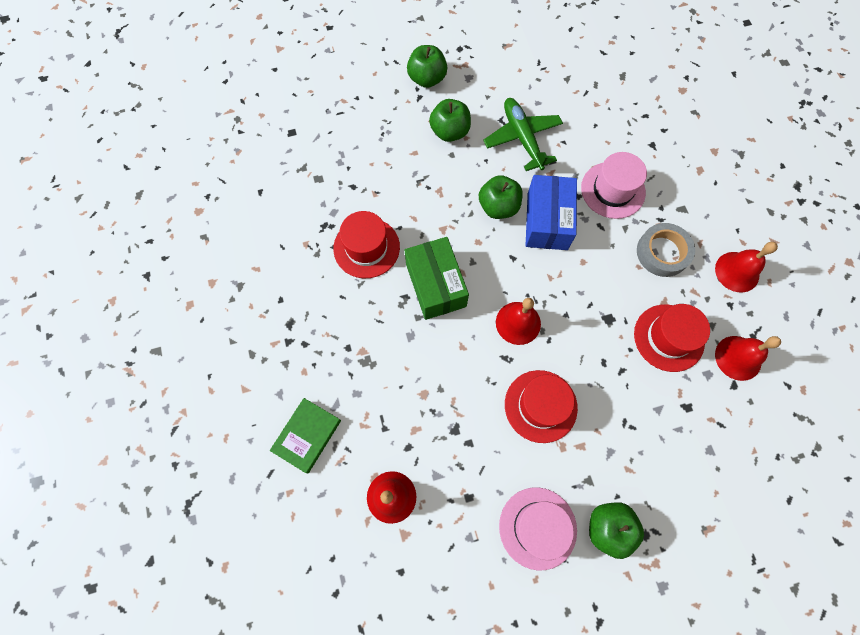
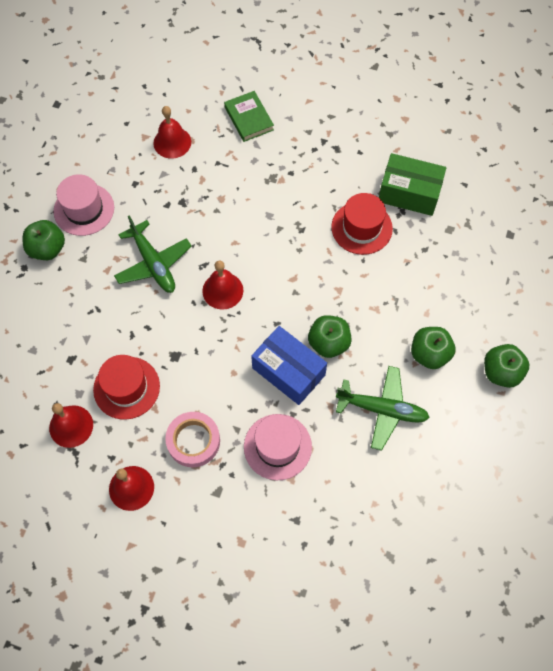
camera: 125 degrees right, 5 degrees down
(435, 285) = (295, 255): green box -> green box (409, 193)
(540, 406) = (153, 263): red hat -> green plane
(662, 252) = (193, 441): grey tape -> pink tape

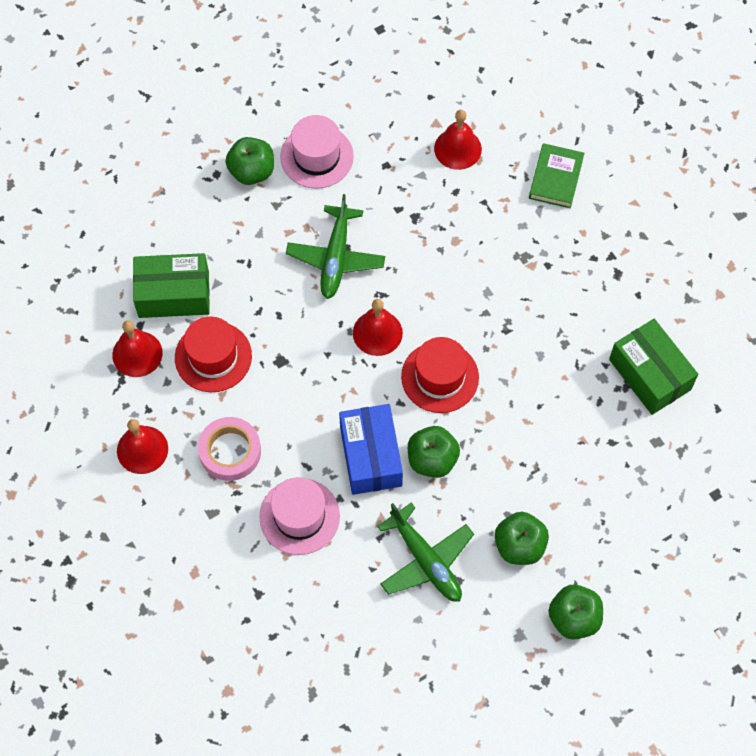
camera: 40 degrees right, 0 degrees up
(62, 367) = (173, 294): none -> green box
(361, 228) = (568, 373): red hat -> red hat (440, 377)

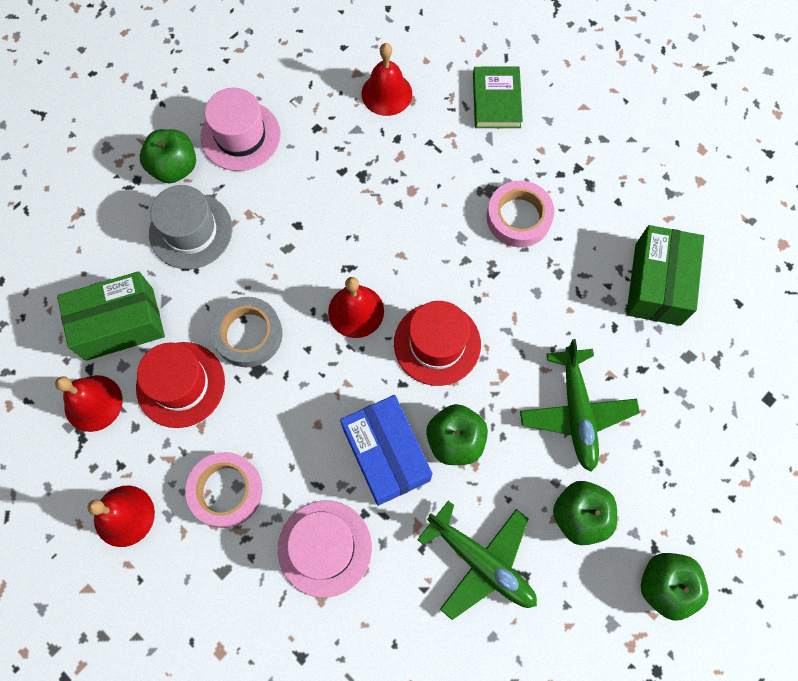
camera: 15 degrees left, 5 degrees up
(252, 230) = (191, 231): none -> grey hat
(280, 330) = (248, 334): none -> grey tape
(336, 258) = (289, 240): green plane -> green plane (576, 412)
(544, 287) = (518, 217): none -> pink tape
(649, 374) = (657, 284): green box -> green box turned 60 degrees clockwise

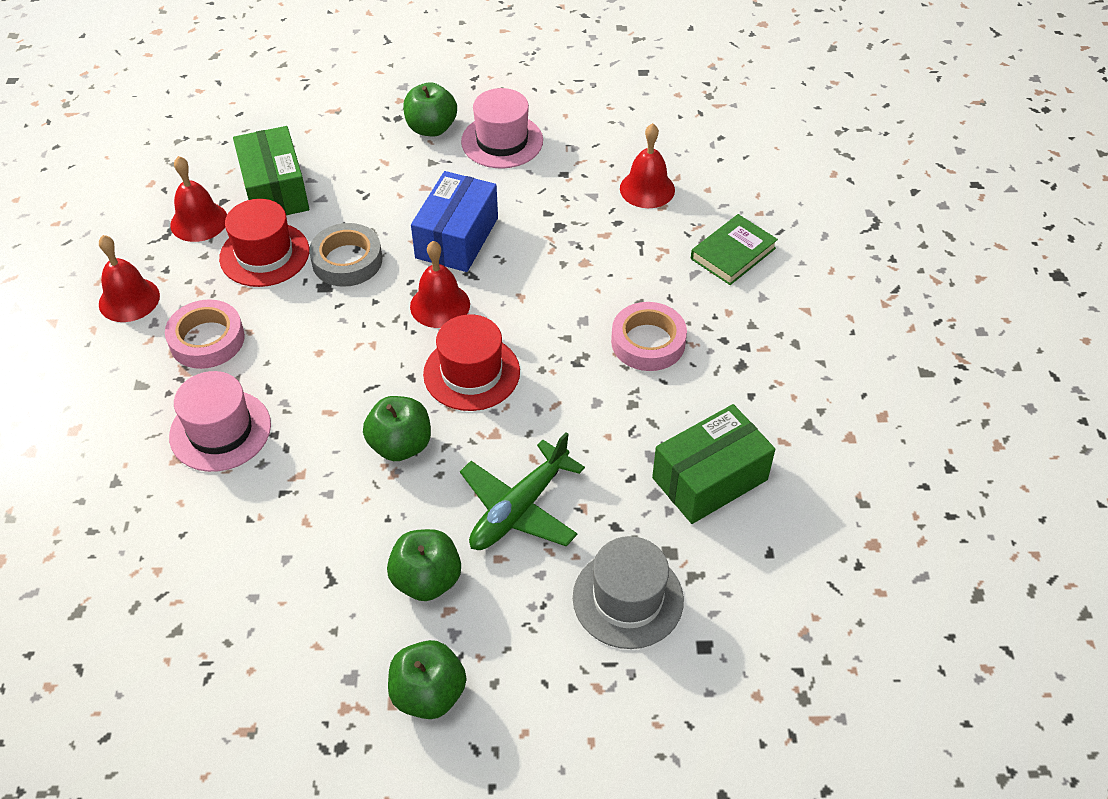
camera: 45 degrees right, 20 degrees down
(119, 324) = (275, 190): green box -> green box turned 45 degrees clockwise
(191, 231) = (392, 172): grey hat -> grey hat (628, 598)
(386, 454) = (339, 411): blue box -> blue box (457, 238)
(481, 562) = (312, 541): green plane -> none

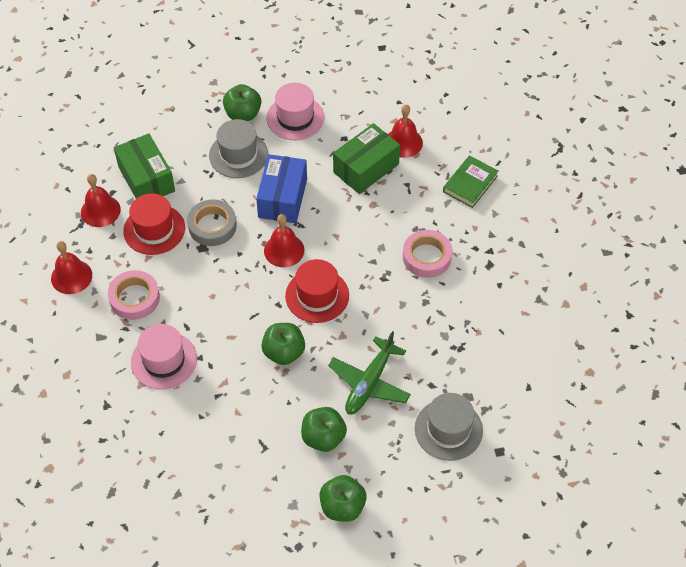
camera: 10 degrees left, 5 degrees up
(410, 176) = (238, 155): none -> grey hat
(709, 479) = (483, 345): green box -> green box (366, 168)

